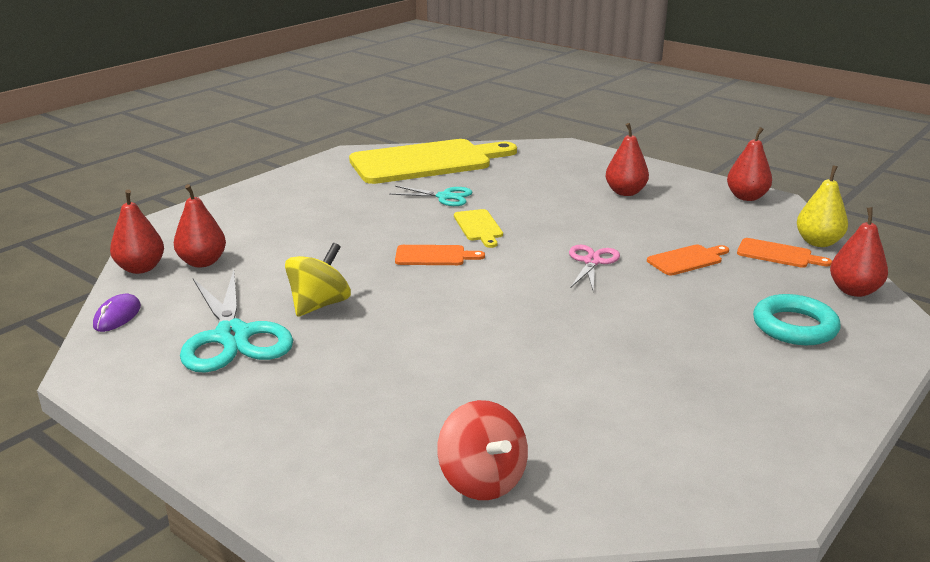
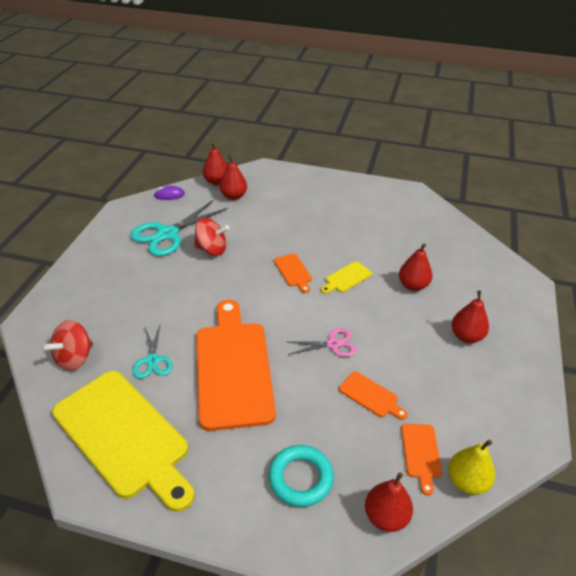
camera: 65 degrees right, 15 degrees up
(319, 305) = (211, 249): yellow spinning top -> red spinning top
(427, 162) = (429, 225): yellow cutting board -> yellow cutting board (124, 436)
(444, 197) = (380, 250): turquoise scissors -> turquoise scissors (153, 360)
(594, 335) = (233, 368): none -> orange cutting board
(746, 197) = (525, 416): red pear -> red pear (413, 285)

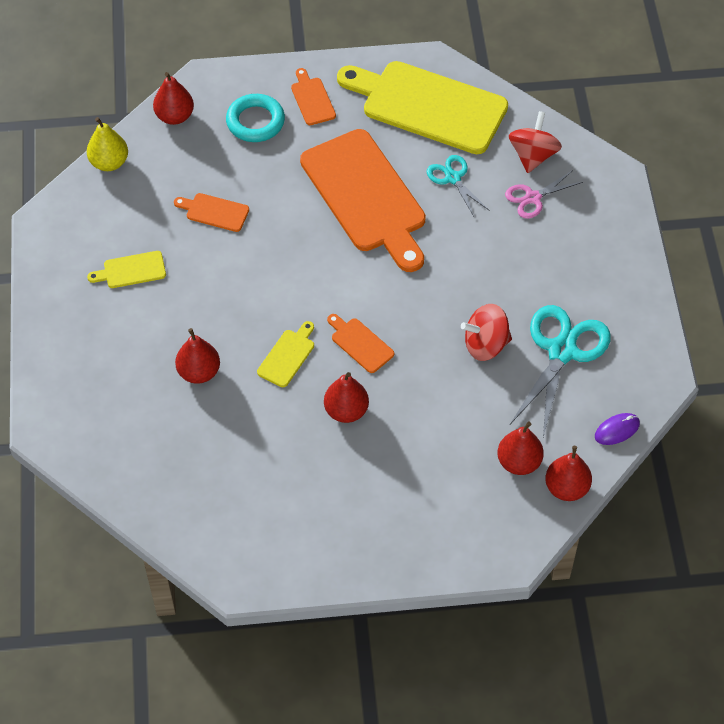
camera: 160 degrees right, 15 degrees up
(332, 344) = (272, 256): pink scissors -> pink scissors (533, 198)
(421, 453) = (154, 173): orange cutting board -> orange cutting board (312, 99)
(455, 368) = (131, 270): none -> yellow cutting board
(466, 336) = (122, 316): red pear -> red pear (346, 411)

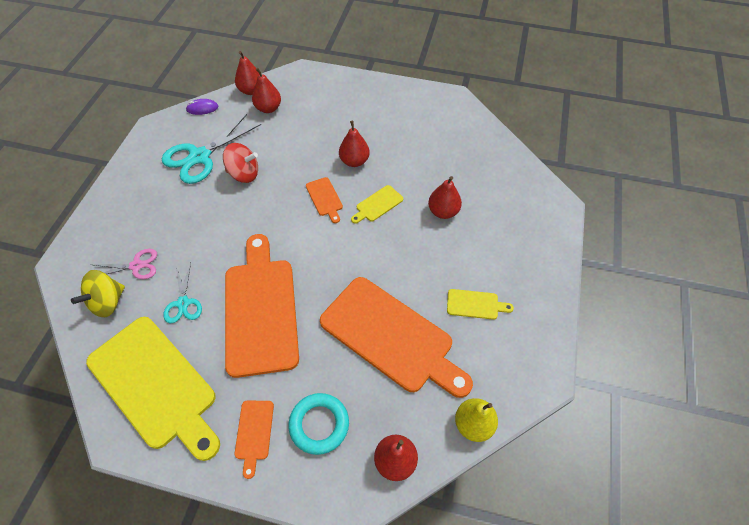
camera: 160 degrees left, 0 degrees up
(214, 212) = (391, 337): orange cutting board -> orange cutting board, size x2.39
(533, 155) = (108, 302): red spinning top -> yellow spinning top

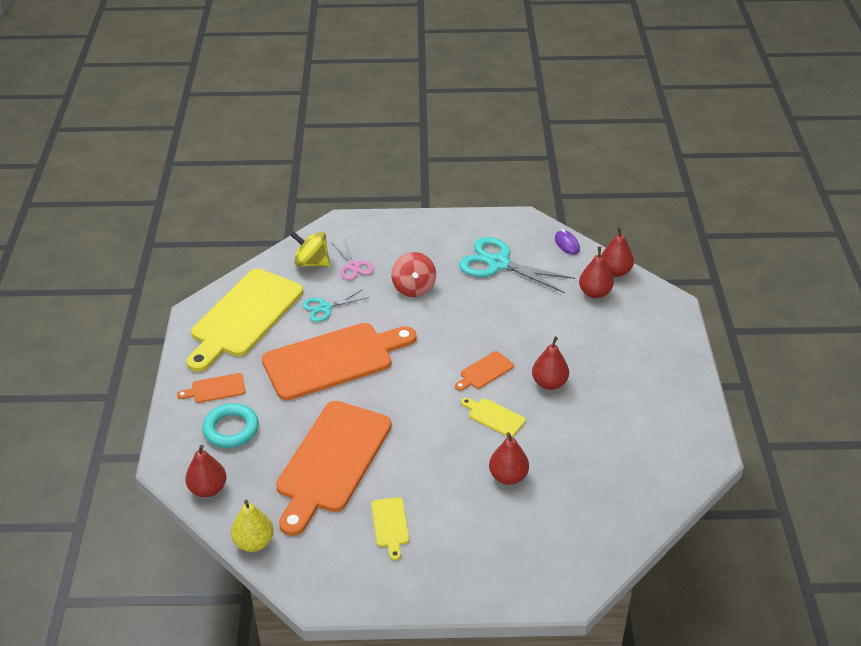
camera: 75 degrees right, 15 degrees down
(244, 174) = (490, 302): red spinning top -> red spinning top (414, 288)

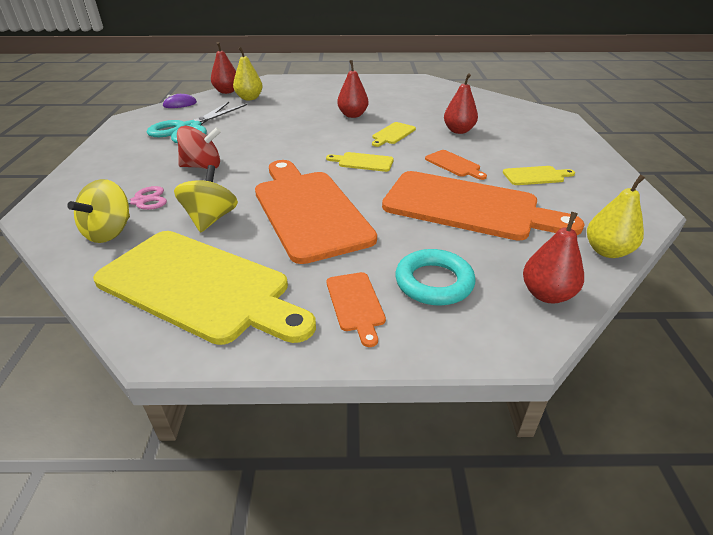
camera: 90 degrees left, 5 degrees down
(325, 308) = (210, 219): turquoise scissors -> yellow spinning top
(423, 392) = (363, 162): none -> yellow cutting board
(484, 371) = (337, 137): orange cutting board -> orange cutting board (454, 164)
(595, 293) = (249, 98): red pear -> yellow pear

